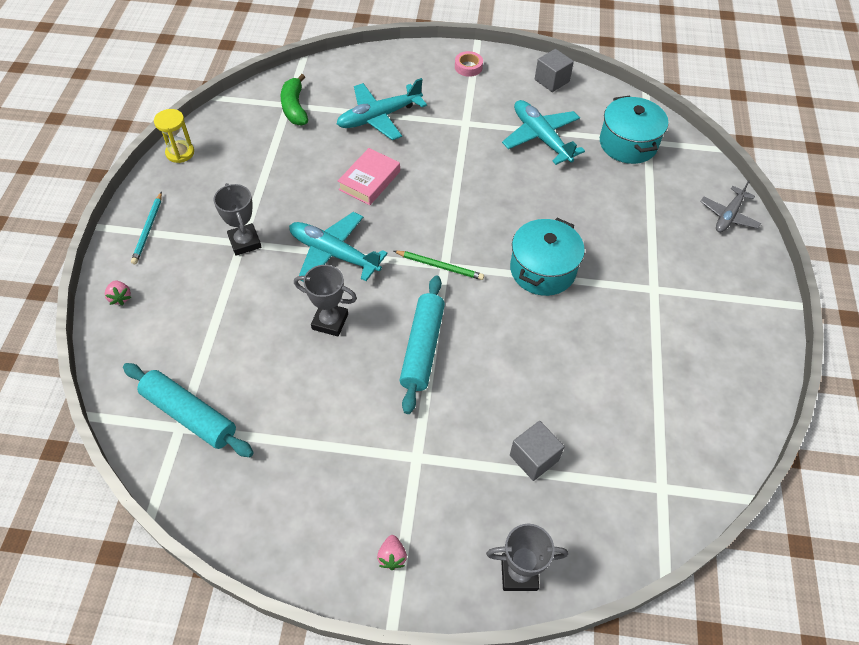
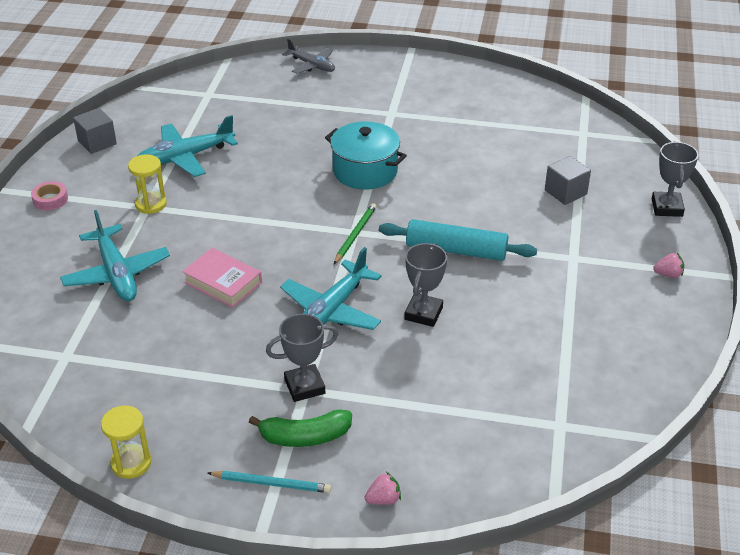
camera: 85 degrees left, 15 degrees down
(189, 415) = (545, 418): turquoise rolling pin -> none
(294, 108) = (74, 349): green banana -> green banana (305, 437)
(469, 124) = (151, 204): none -> yellow hourglass
(628, 144) = (208, 105): turquoise pot -> none

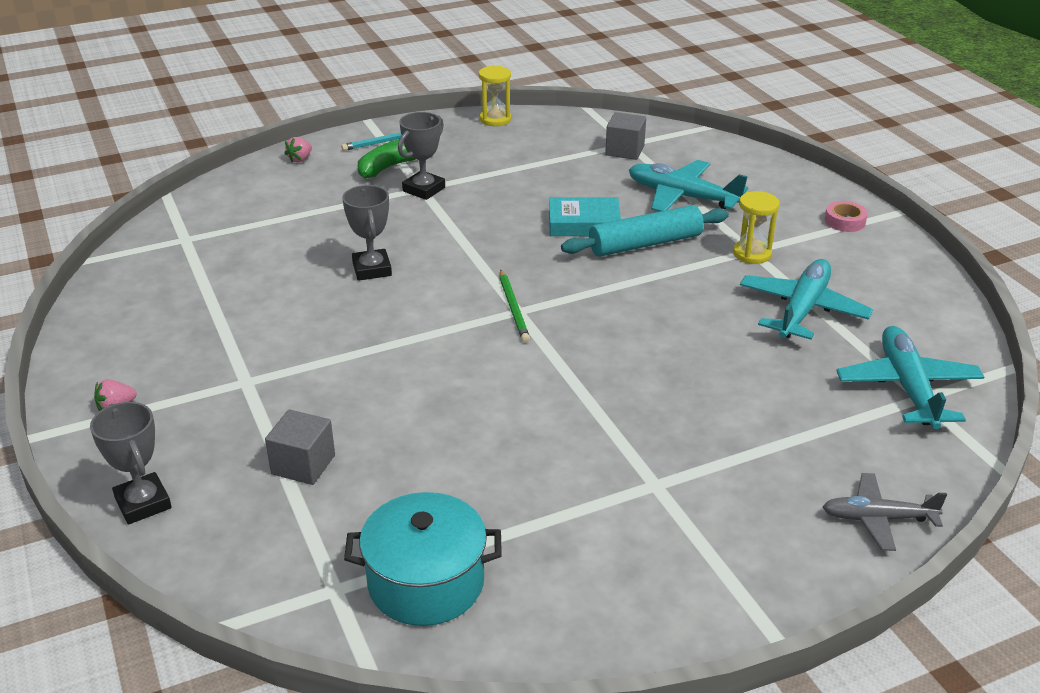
camera: 145 degrees right, 5 degrees down
(97, 142) = (915, 285): grey cube -> grey cube (624, 150)
(223, 282) = (584, 224): pink book -> turquoise book
(331, 311) = (460, 240): turquoise plane -> turquoise plane (907, 387)
(365, 171) = (586, 381): turquoise pot -> turquoise pot (426, 582)
(456, 250) = (389, 336): turquoise rolling pin -> turquoise rolling pin (645, 244)

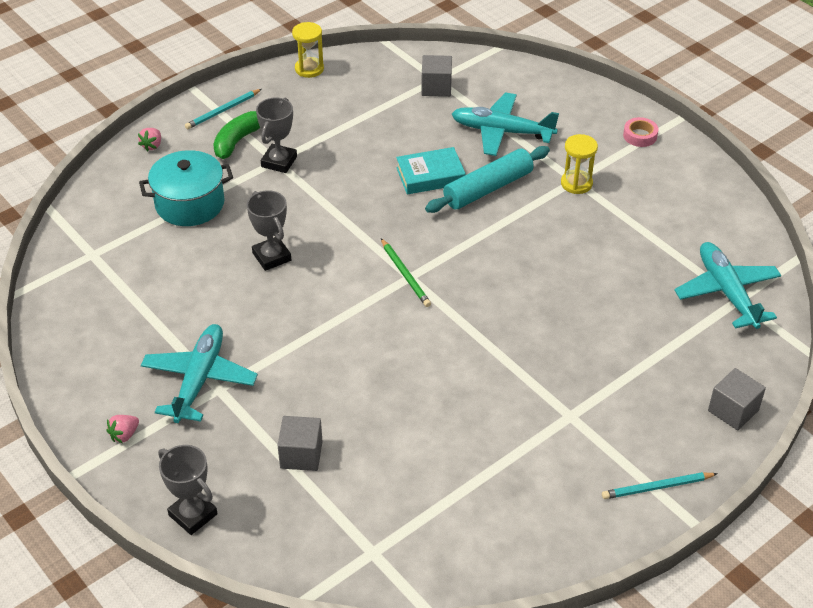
camera: 15 degrees left, 10 degrees up
(426, 582) = (436, 532): turquoise pot -> turquoise pot (190, 204)
(742, 589) = (657, 487): none -> turquoise pencil
(802, 309) = (631, 233): turquoise plane -> turquoise plane (199, 379)
(878, 518) = (733, 410): grey plane -> grey cube

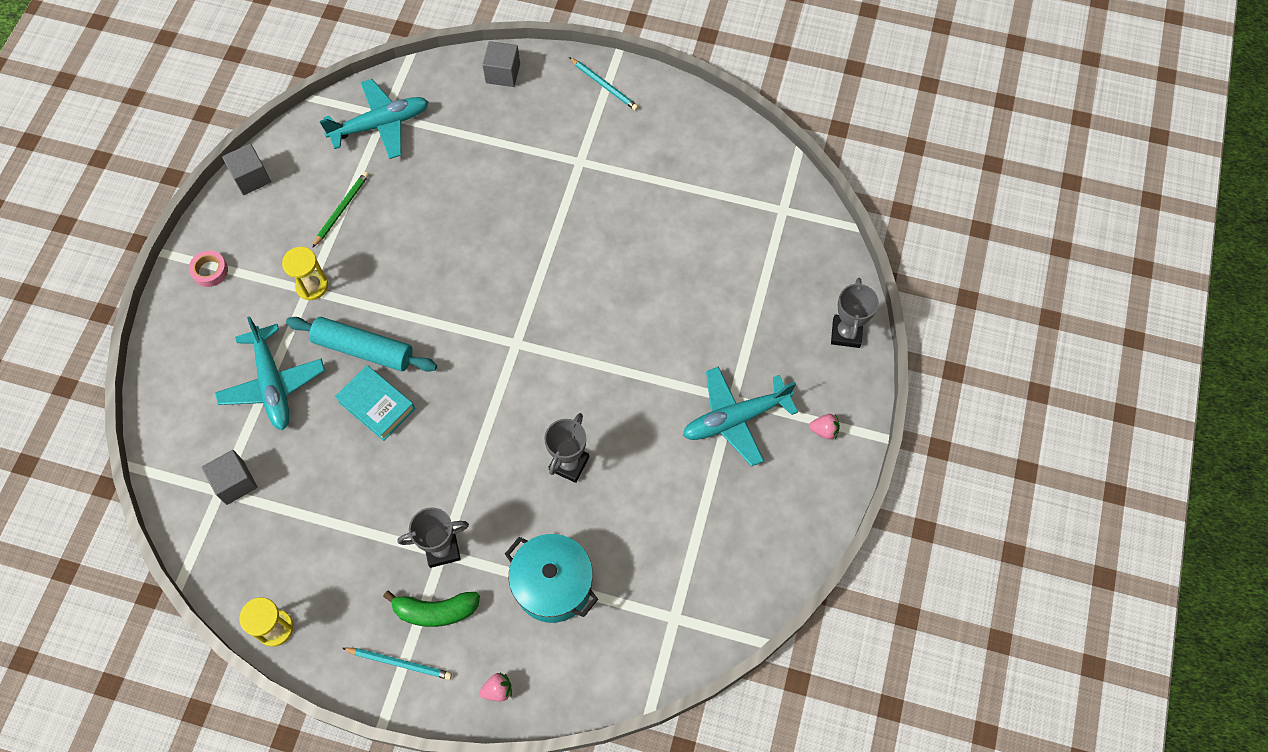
camera: 125 degrees left, 20 degrees up
(301, 455) = (744, 301): grey cube -> grey cube (251, 178)
(405, 274) = (516, 348): green pencil -> green pencil (341, 209)
(727, 292) = (380, 125): turquoise plane -> turquoise plane turned 150 degrees counterclockwise

